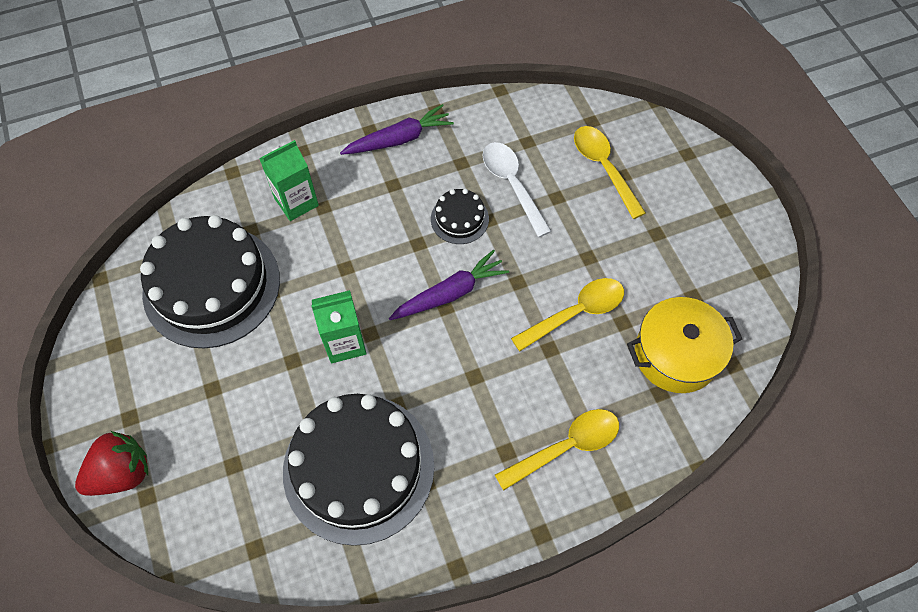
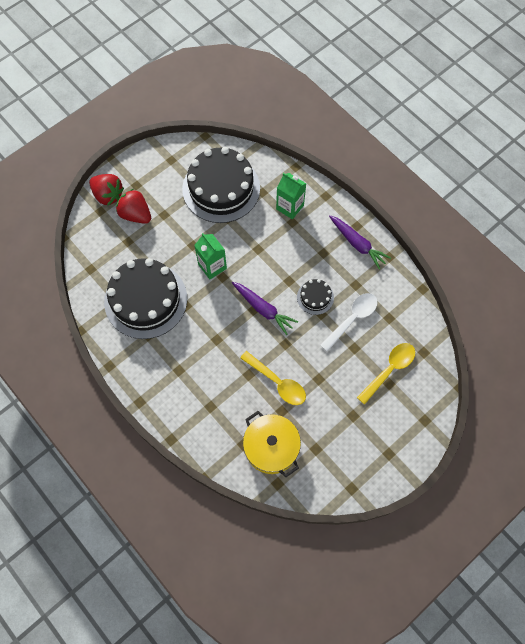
camera: 70 degrees right, 5 degrees up
(187, 435) = (136, 214): none -> red strawberry
(566, 447) = (192, 400): yellow spoon -> none

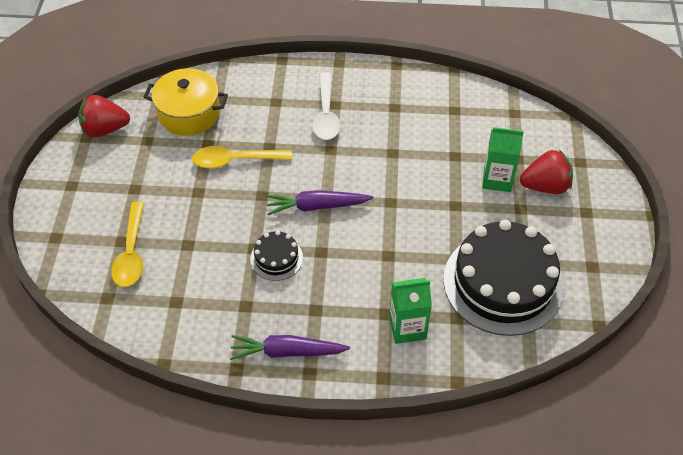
camera: 135 degrees right, 15 degrees down
(108, 195) = (595, 181): red strawberry -> red strawberry (105, 129)
(145, 300) = (433, 129): black cake -> none
(212, 266) = (412, 202): green carton -> green carton (497, 179)
(352, 319) = (216, 269): white spoon -> white spoon (326, 114)

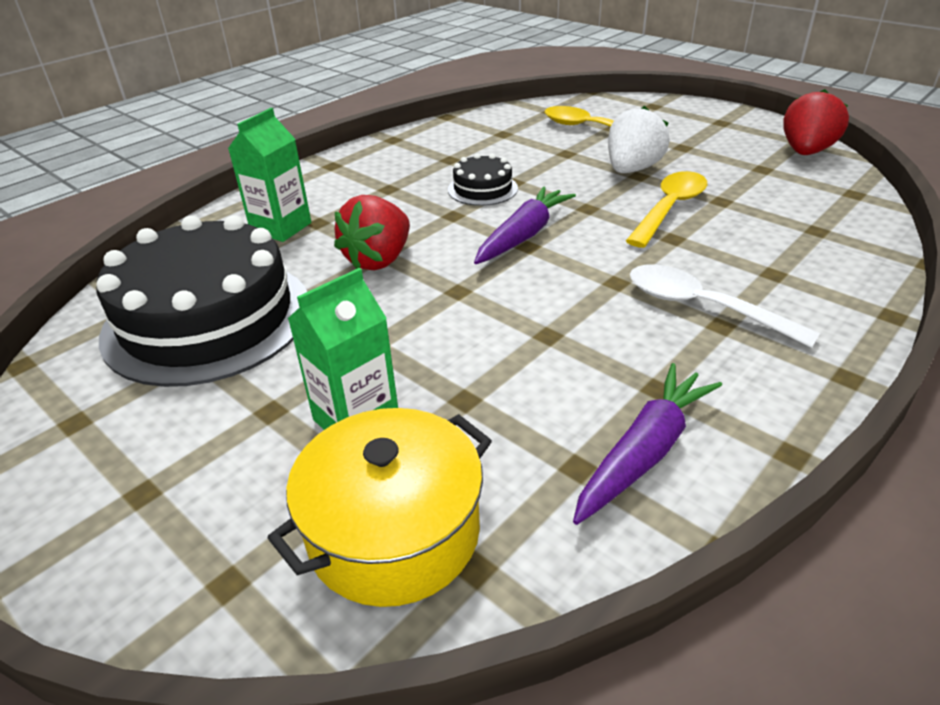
camera: 130 degrees right, 15 degrees down
(189, 113) = (797, 204): yellow pot -> yellow pot (394, 532)
(191, 198) = (632, 169): none -> white strawberry
(287, 352) = (369, 162): purple carrot -> purple carrot (644, 451)
(545, 186) = (260, 475): red strawberry -> red strawberry (379, 260)

